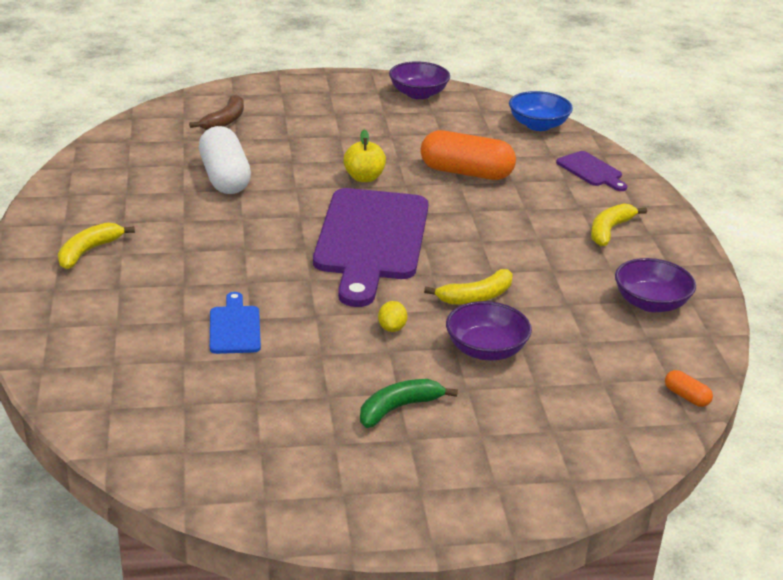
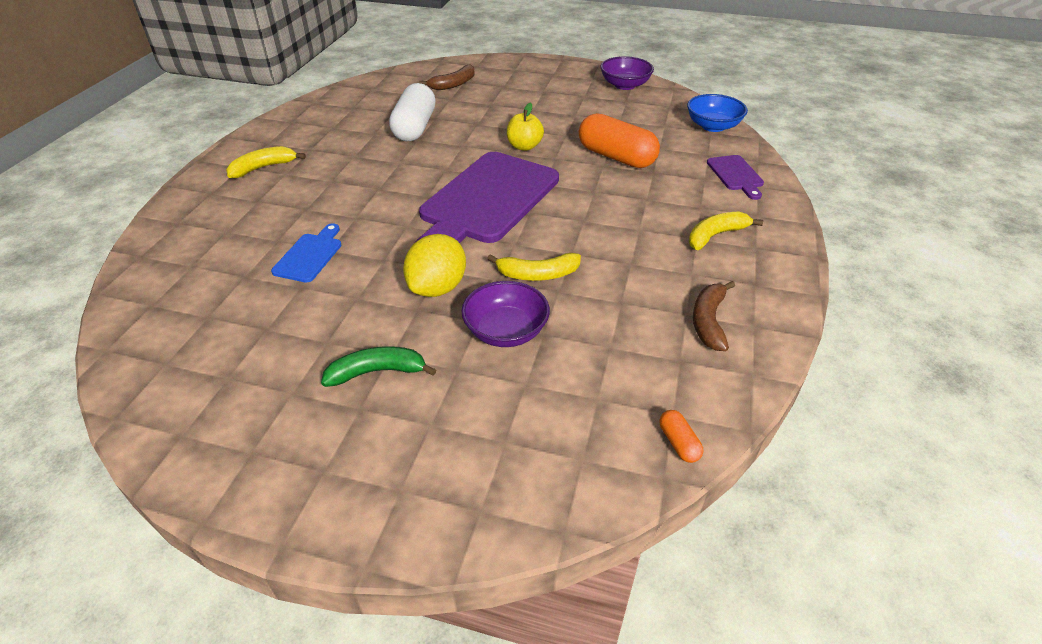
camera: 25 degrees right, 10 degrees up
(392, 328) = (437, 287): yellow lemon -> yellow lemon, size x2.06
(650, 303) = (709, 321): purple bowl -> brown banana

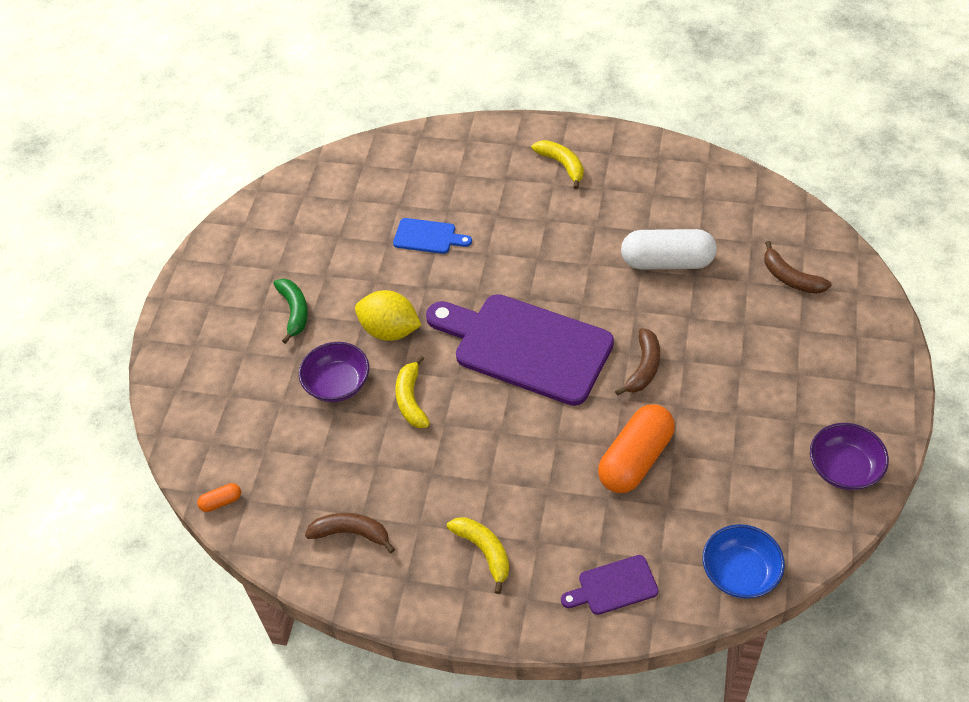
camera: 90 degrees right, 10 degrees up
(524, 146) = (643, 367): yellow apple -> brown banana

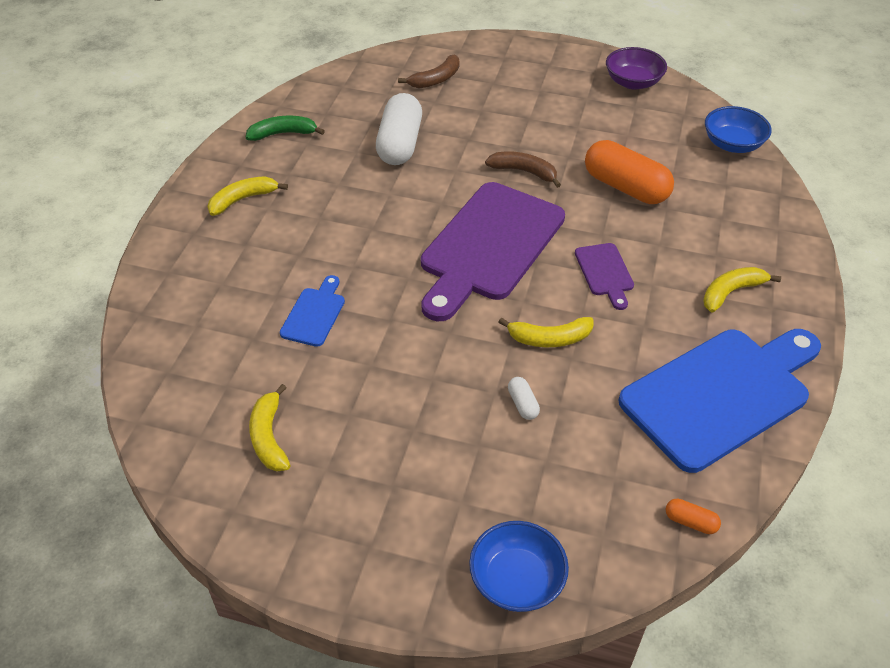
camera: 90 degrees left, 5 degrees down
(179, 389) = (516, 580): none -> blue bowl
(221, 502) = (690, 522): orange capsule -> orange capsule turned 45 degrees counterclockwise
(294, 311) = (403, 447): green banana -> green banana (283, 134)
(304, 233) = (269, 437): none -> yellow banana
(337, 384) = (523, 404): purple bowl -> white capsule
(351, 533) = (721, 394): brown banana -> blue cutting board
(390, 330) = (450, 353): yellow lemon -> none
(613, 586) = (755, 213): purple cutting board -> purple cutting board (605, 272)

